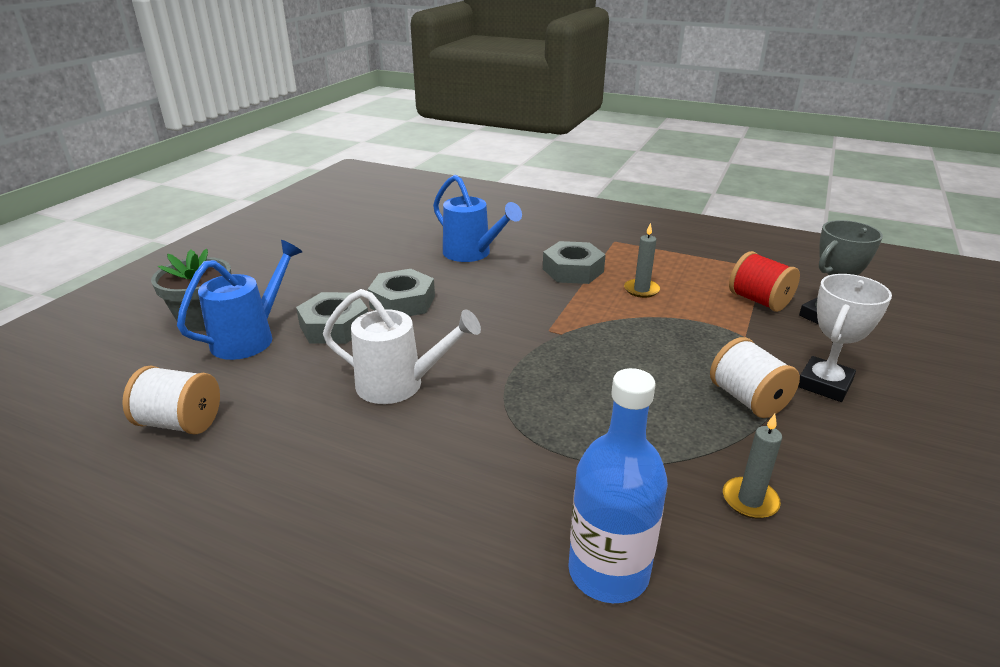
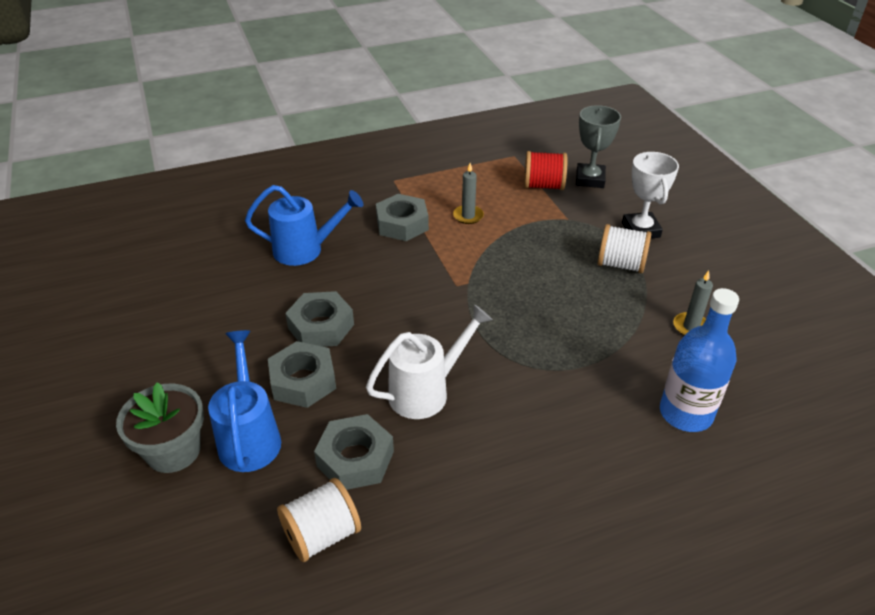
camera: 45 degrees left, 10 degrees up
(280, 393) = (355, 459): none -> grey nut

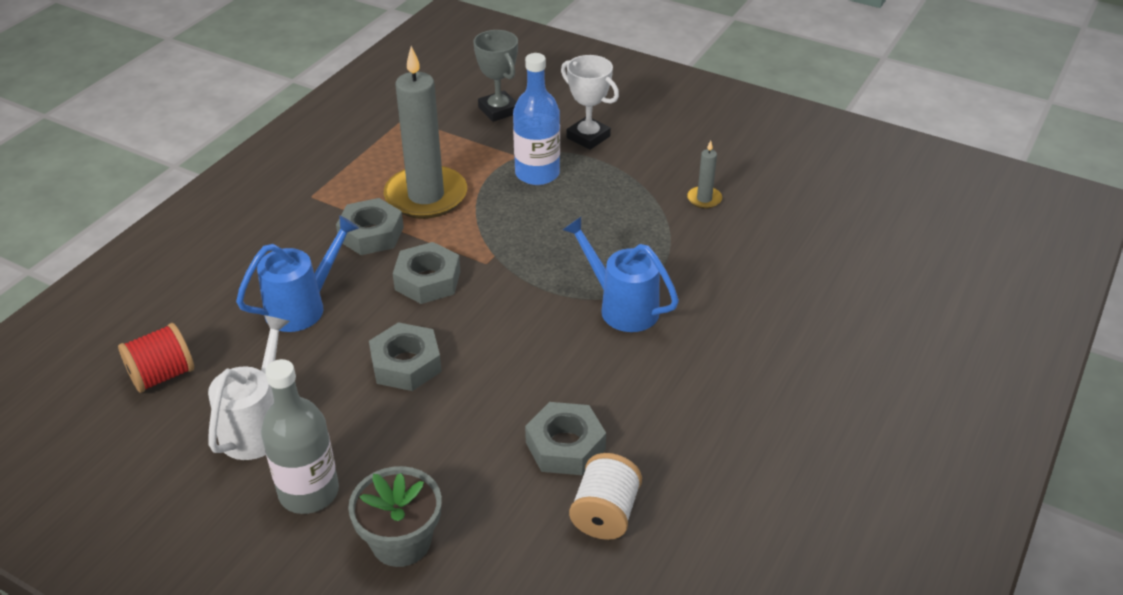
camera: 40 degrees left, 0 degrees up
(165, 376) = (309, 492): none -> grey bottle
(250, 437) = (456, 487): blue watering can -> blue watering can (622, 307)
(303, 381) = (447, 417): grey nut -> grey nut (427, 280)
(426, 391) = (562, 362): white watering can -> white watering can (257, 426)
(468, 216) = (426, 196): grey candle -> grey candle, size x2.38
(543, 186) = (464, 135): red spool -> red spool (162, 375)
(620, 264) = (602, 175): white spool -> none
(685, 413) = (763, 266): blue bottle -> blue bottle (537, 173)

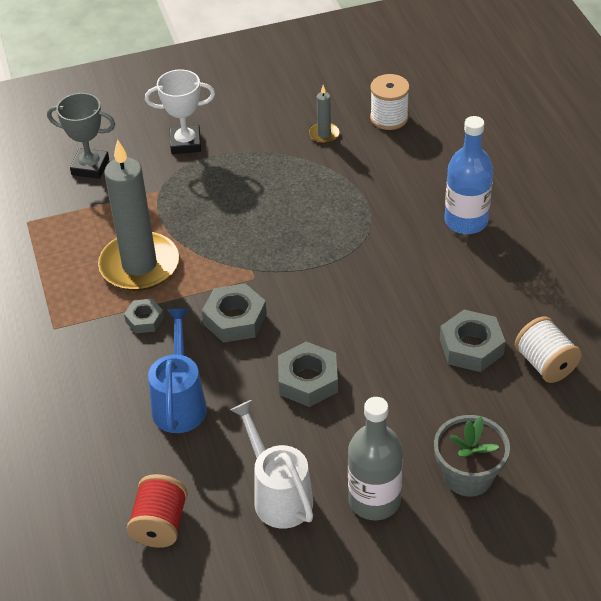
camera: 45 degrees left, 5 degrees up
(371, 234) = (144, 319): grey nut -> grey nut, size x0.60
(537, 173) = (191, 193): blue bottle -> blue bottle (466, 221)
(622, 307) = (379, 241): blue watering can -> none
(780, 222) = (389, 118): none -> white spool

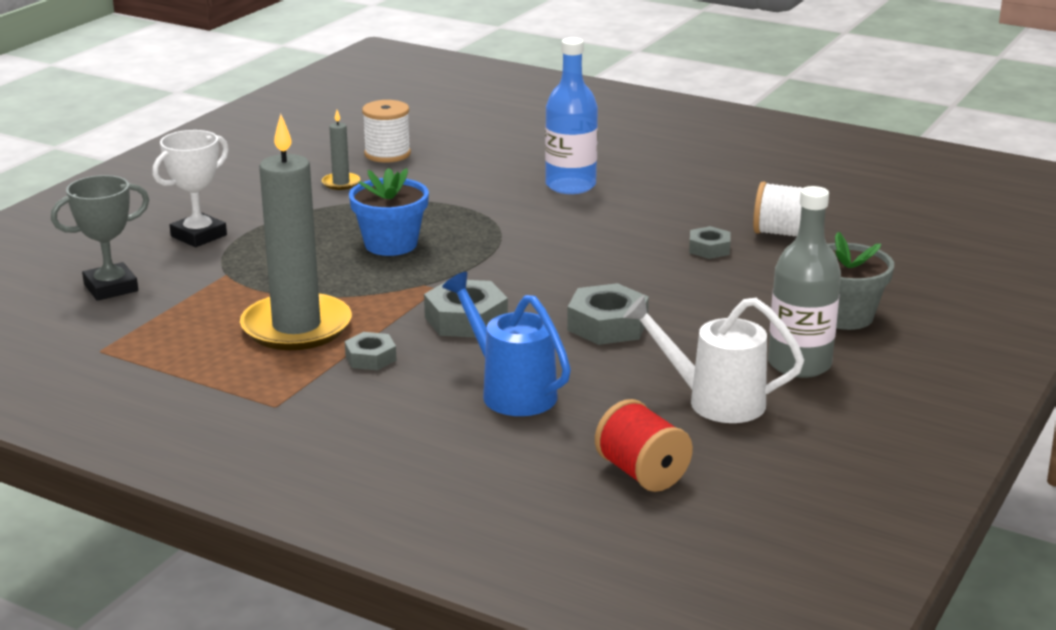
camera: 45 degrees left, 20 degrees down
(279, 217) = (391, 244): none -> blue flower pot
(471, 347) = (709, 249): grey nut -> grey nut, size x0.60

